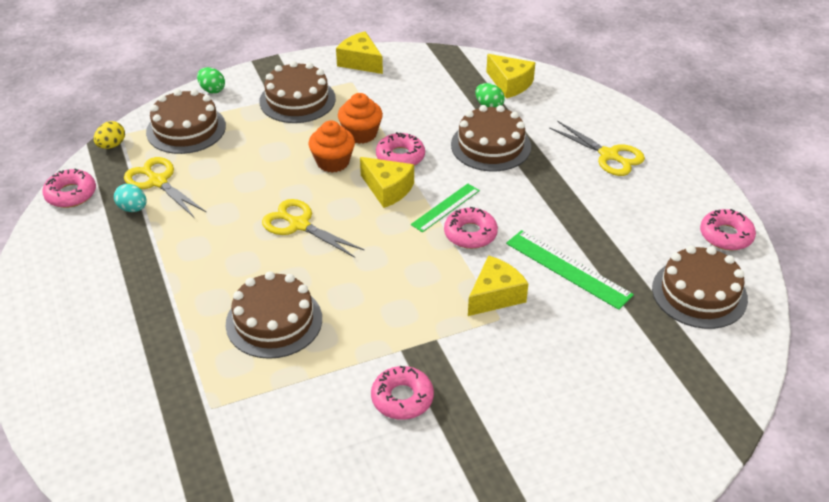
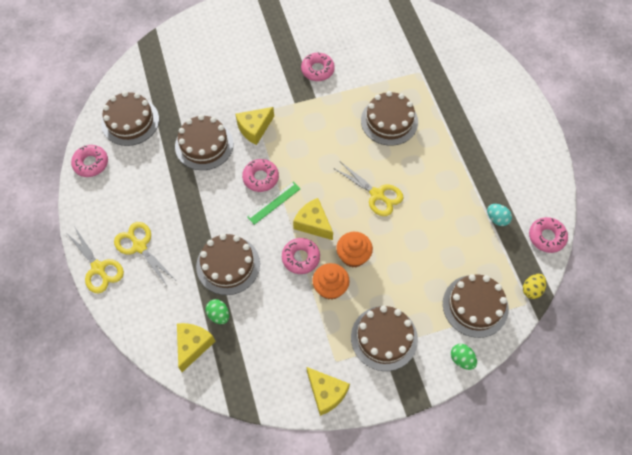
camera: 175 degrees left, 20 degrees up
(158, 181) = (485, 245): yellow scissors -> yellow scissors (98, 268)
(510, 84) = (193, 345): yellow cheese -> yellow cheese turned 60 degrees clockwise
(568, 269) = (204, 145): green ruler -> brown cake

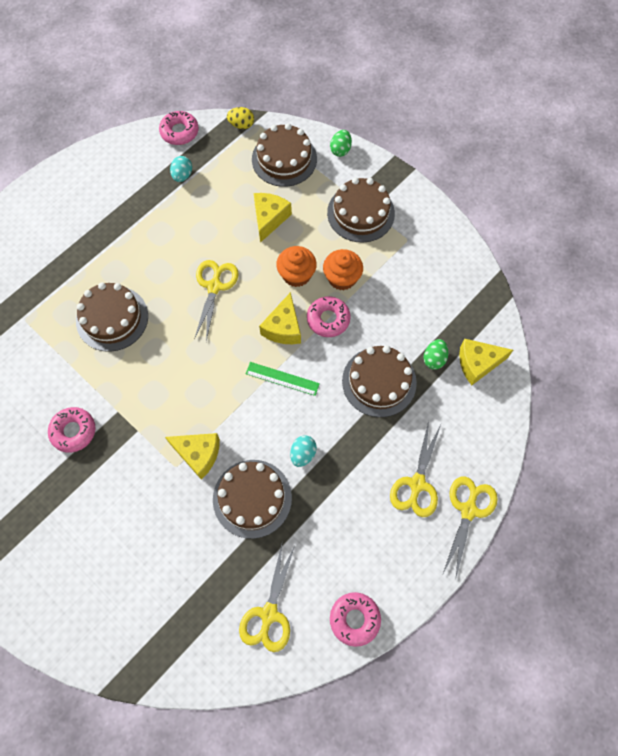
camera: 120 degrees left, 5 degrees up
(130, 121) = (269, 614): brown cake -> yellow scissors
(211, 188) = (303, 454): none -> turquoise egg
(261, 178) = (260, 409): pink donut -> none
(326, 393) = (439, 233): yellow cheese -> yellow cheese (269, 218)

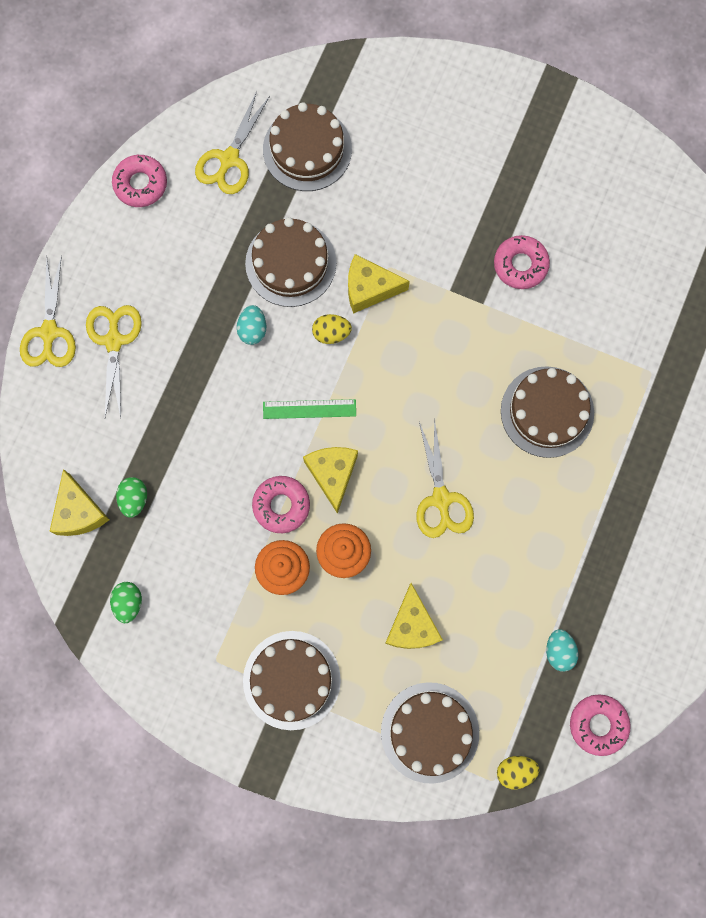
camera: 160 degrees right, 10 degrees up
(243, 429) = (331, 333): none -> yellow egg
(269, 614) = (229, 159): yellow scissors -> yellow scissors turned 150 degrees counterclockwise
(340, 150) = (355, 778): green egg -> green egg (128, 603)
(379, 381) = (193, 446): brown cake -> brown cake (307, 149)
(477, 363) = (79, 512): yellow cheese -> yellow cheese turned 105 degrees clockwise

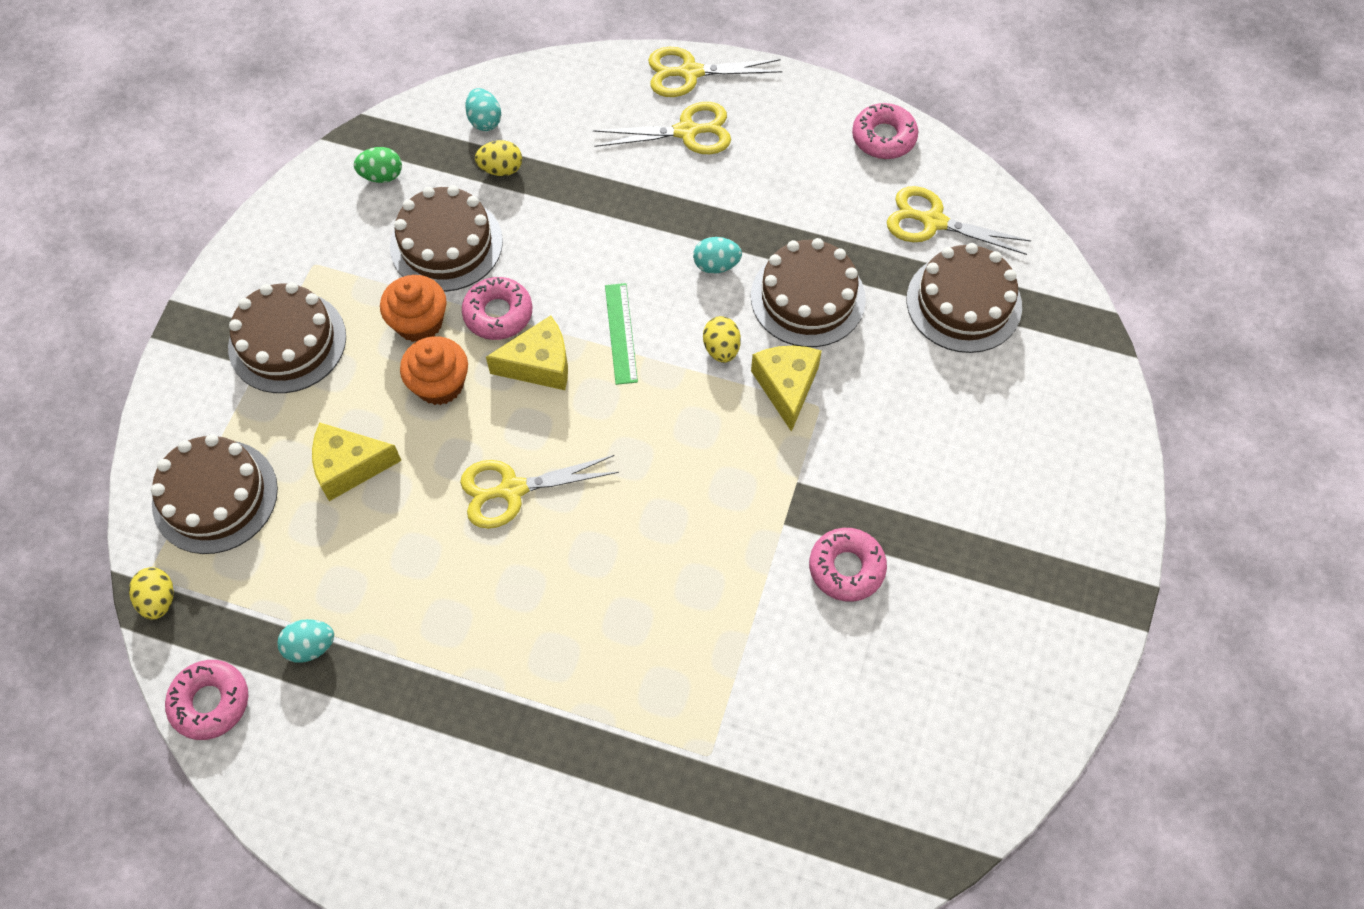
camera: 85 degrees right, 15 degrees down
(79, 512) = (485, 121): yellow cheese -> turquoise egg
(134, 499) = (501, 169): green egg -> yellow egg
(547, 412) = (639, 614): brown cake -> brown cake (446, 244)

